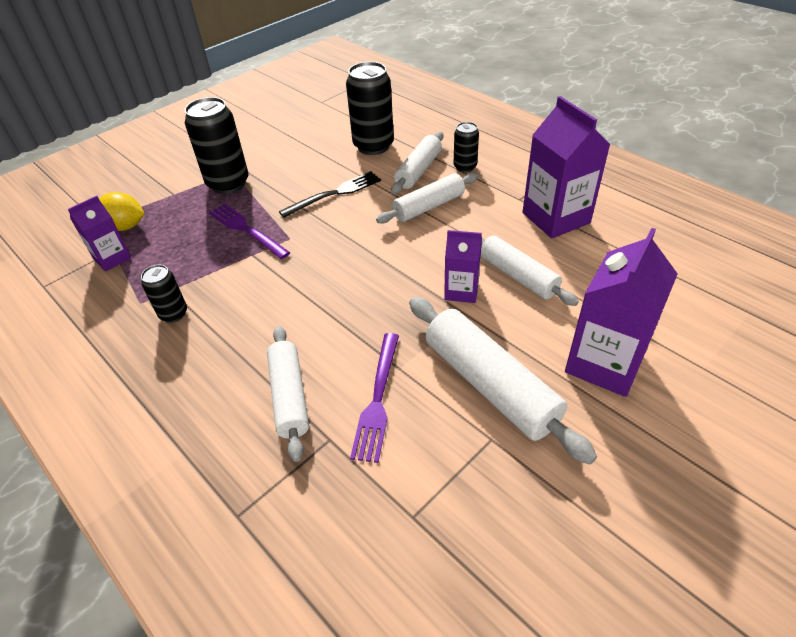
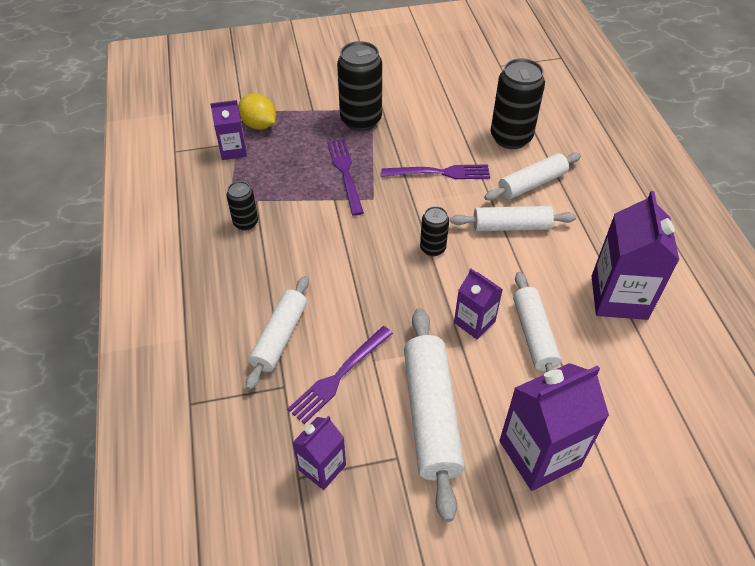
camera: 30 degrees right, 5 degrees up
(335, 193) = (441, 172): black fork -> purple fork
(429, 492) = (322, 467): none -> purple carton
(465, 167) = (578, 201): black can -> black can (432, 248)

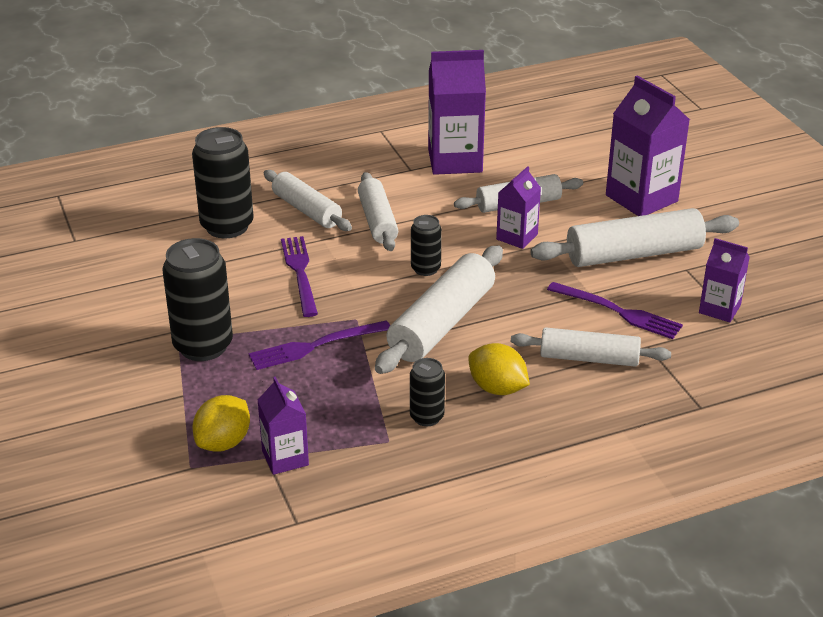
camera: 100 degrees left, 15 degrees down
(263, 268) = (497, 388): none -> yellow lemon
(354, 247) = (442, 323): none -> white rolling pin

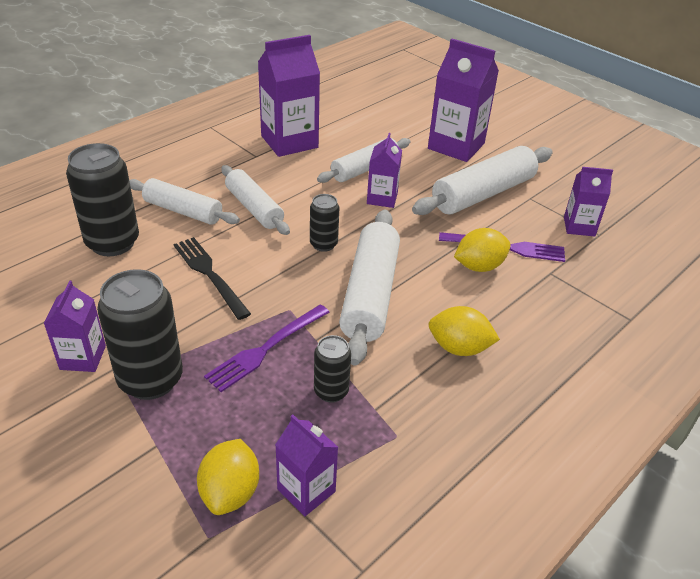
camera: 25 degrees left, 5 degrees up
(156, 316) = (83, 357): none -> purple carton
(299, 272) = (209, 274): purple fork -> black fork
(427, 417) = (416, 397): black can -> black can (331, 391)
(573, 323) = (479, 266): none -> yellow lemon
(589, 358) = (514, 297): white rolling pin -> none

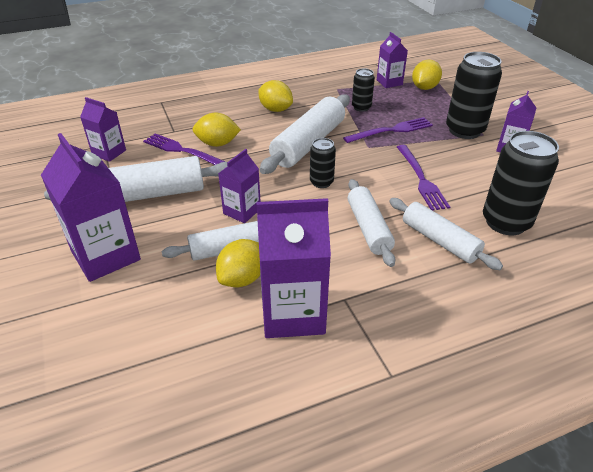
camera: 155 degrees left, 0 degrees up
(209, 274) = (421, 179): black fork -> purple fork
(340, 153) = (242, 278): none -> yellow lemon

